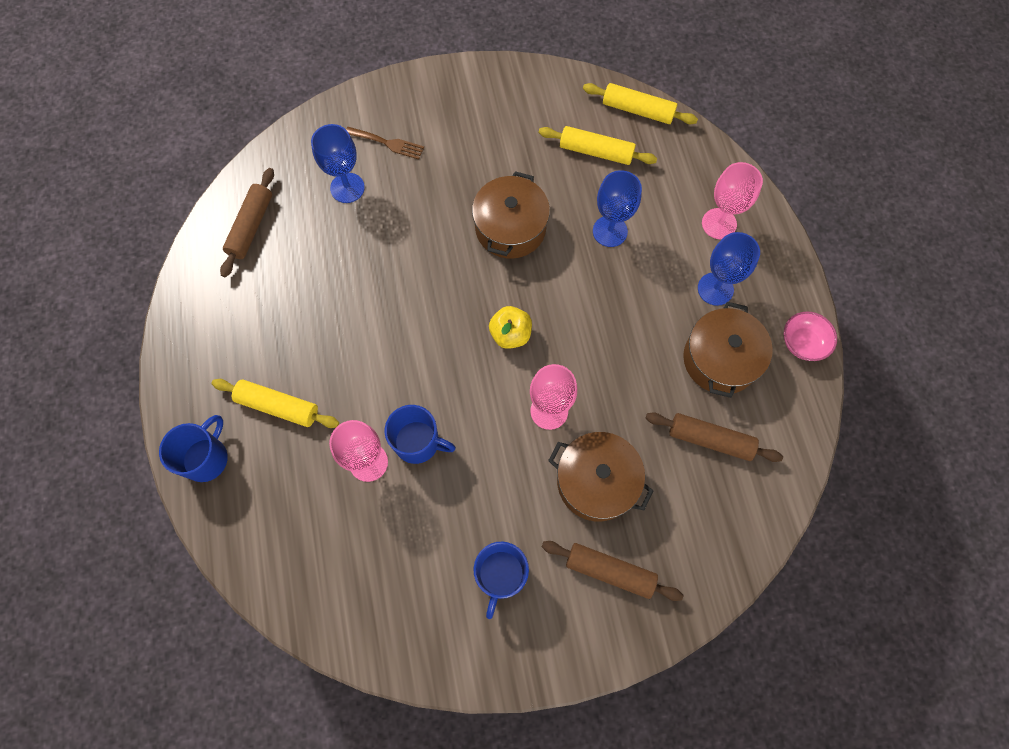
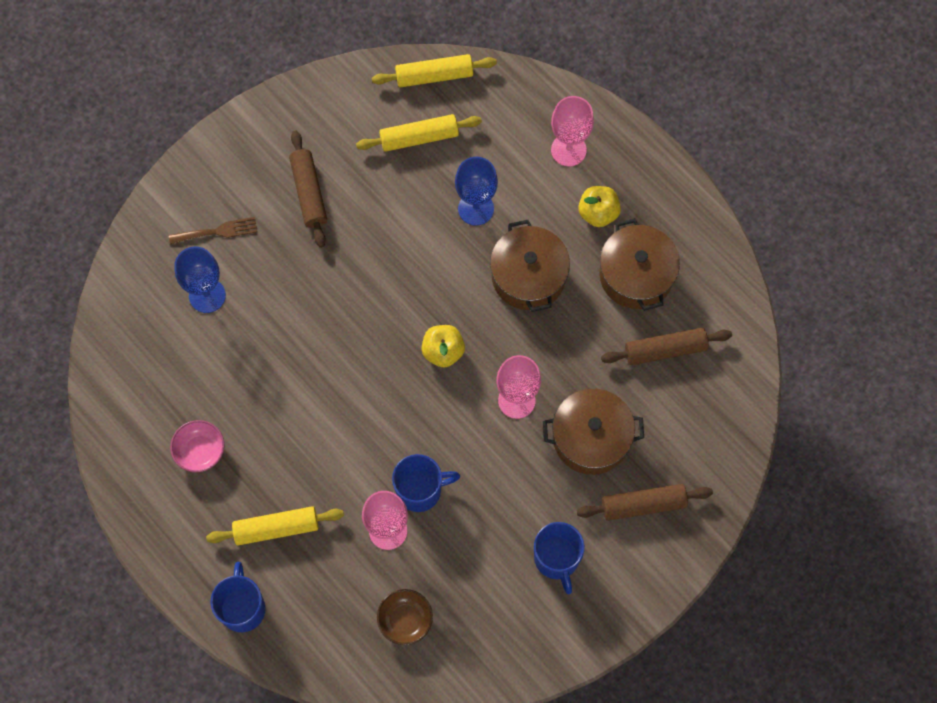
camera: 30 degrees left, 0 degrees up
(251, 226) = (140, 381): brown rolling pin -> brown rolling pin (309, 193)
(333, 551) = (405, 620): none -> brown bowl
(510, 228) = (384, 253): brown pot -> brown pot (528, 276)
(715, 289) = (598, 213): blue goblet -> yellow apple
(803, 343) = (697, 222): pink bowl -> pink bowl (200, 451)

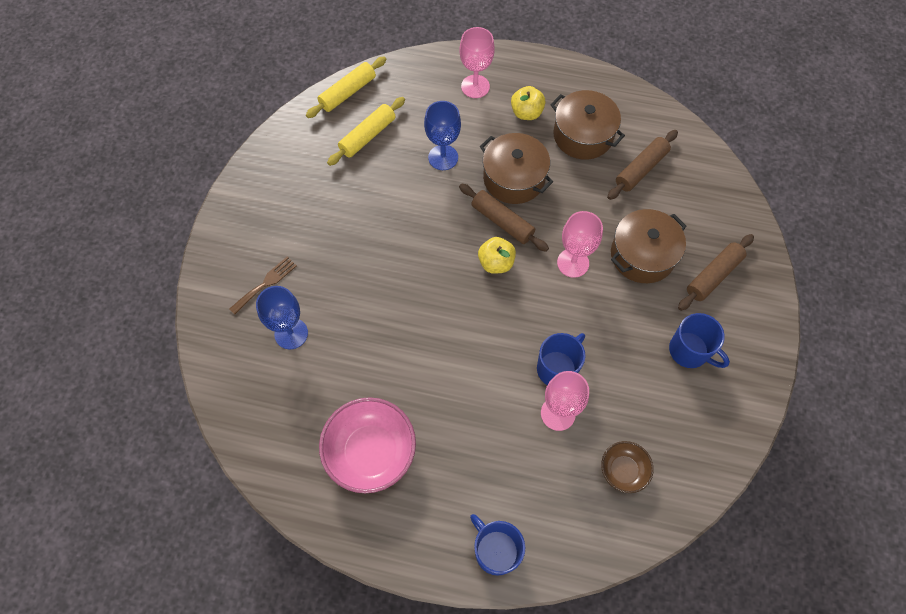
camera: 35 degrees left, 5 degrees down
(200, 451) = (370, 452): pink bowl -> pink bowl, size x1.84
(276, 528) = (474, 470): yellow rolling pin -> none
(309, 193) = (315, 216): brown rolling pin -> brown rolling pin (502, 221)

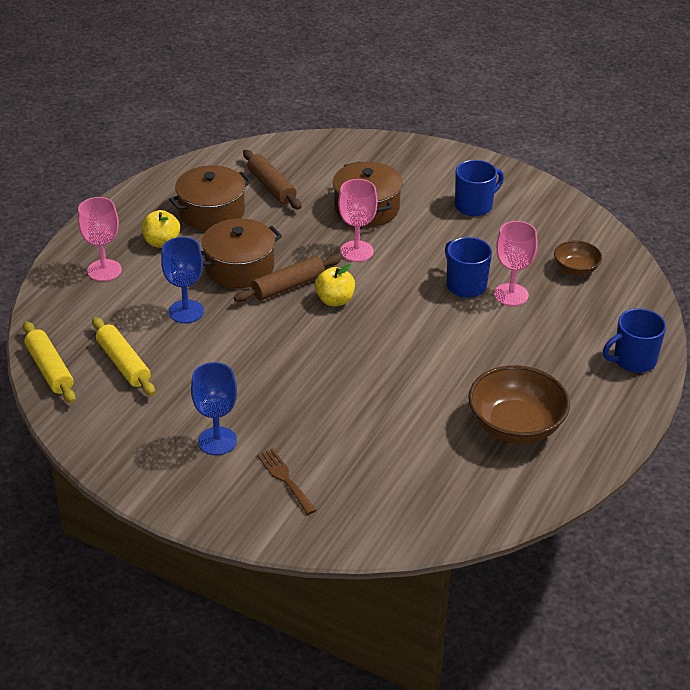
camera: 75 degrees left, 25 degrees down
(291, 333) = (358, 466): blue goblet -> blue goblet (217, 441)
(370, 452) = (515, 426): pink bowl -> brown bowl
(713, 276) = (405, 175): brown rolling pin -> none

